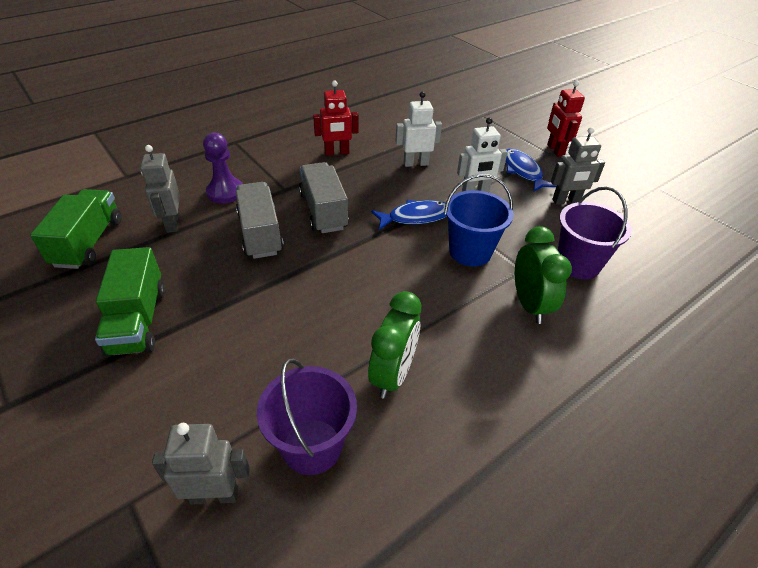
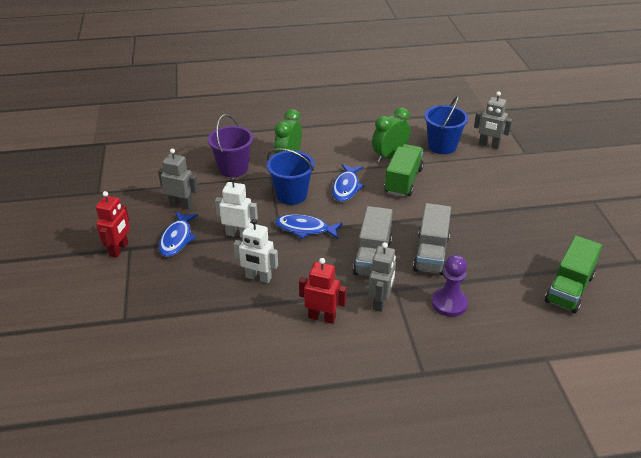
camera: 150 degrees left, 5 degrees down
(138, 320) = (525, 220): green truck -> green truck (403, 181)
(172, 223) = (500, 285): grey robot -> grey robot (380, 302)
(312, 446) = (442, 146): purple bucket -> blue bucket
(414, 287) = (346, 187): none -> blue fish

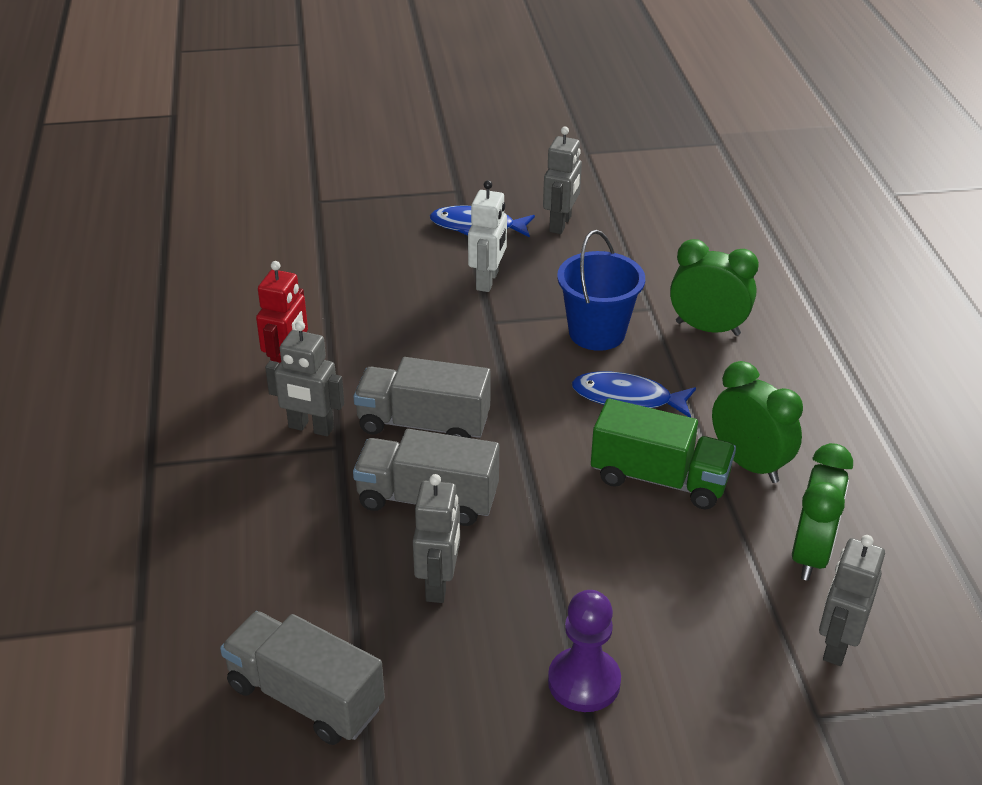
camera: 90 degrees right, 0 degrees up
(119, 249) = (455, 183): red robot -> none
(233, 168) = (669, 268): purple bucket -> none
(258, 278) = (383, 303): white robot -> none
(305, 229) = (500, 349): blue fish -> none
(442, 146) = (811, 554): blue bucket -> green clock
(449, 303) = (293, 510): purple pawn -> purple pawn (584, 682)
(487, 248) = (439, 584): none -> grey robot
(569, 288) = (305, 697): green truck -> grey truck

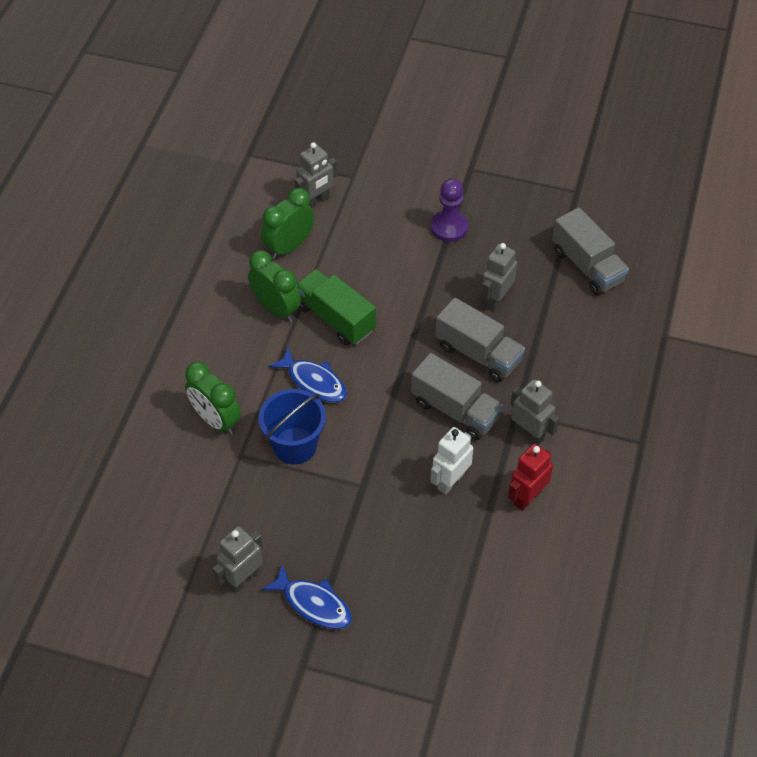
camera: 155 degrees left, 15 degrees up
(488, 281) = (341, 531): white robot -> white robot (450, 481)
(749, 464) = (276, 309): green clock -> green clock turned 150 degrees clockwise

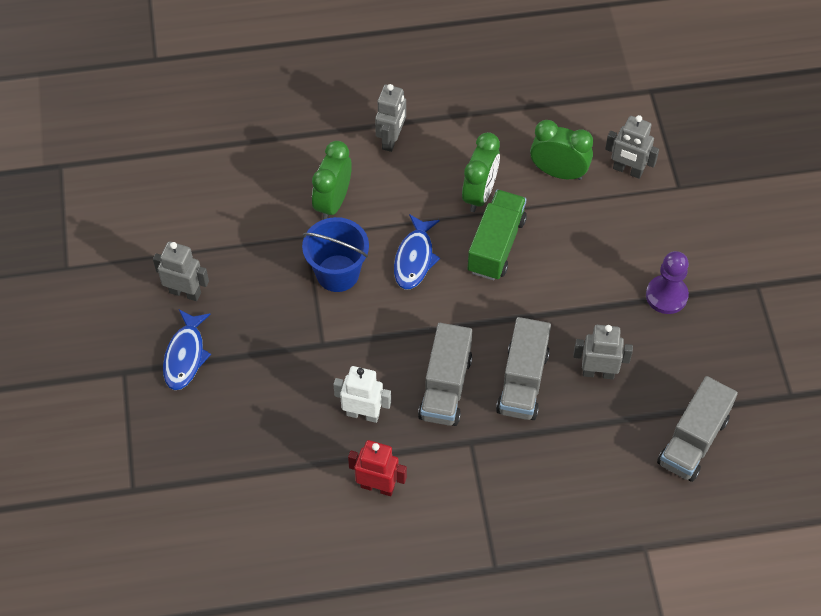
camera: 65 degrees right, 5 degrees up
(529, 434) = (451, 462): grey robot -> grey robot (391, 139)

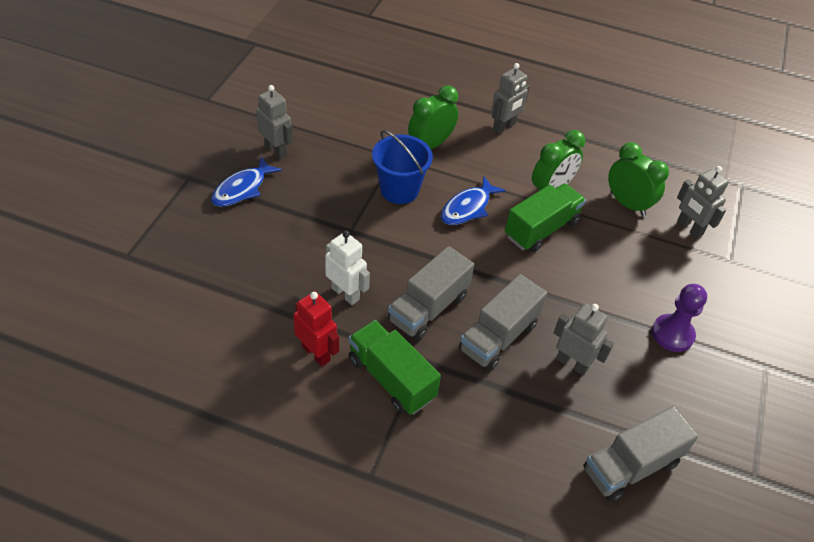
camera: 25 degrees right, 10 degrees down
(457, 473) = (391, 378): none -> green truck

